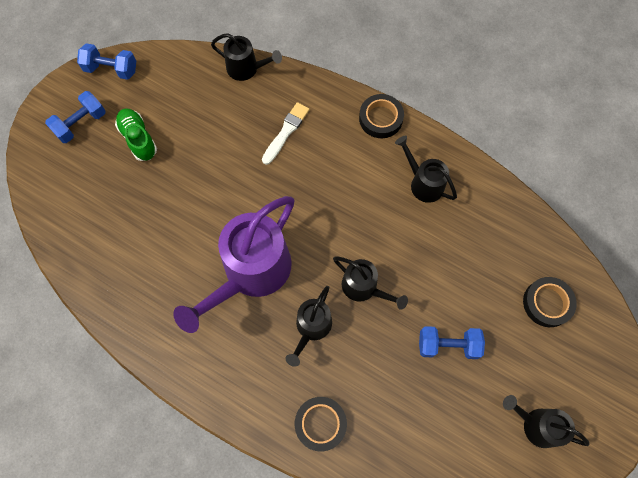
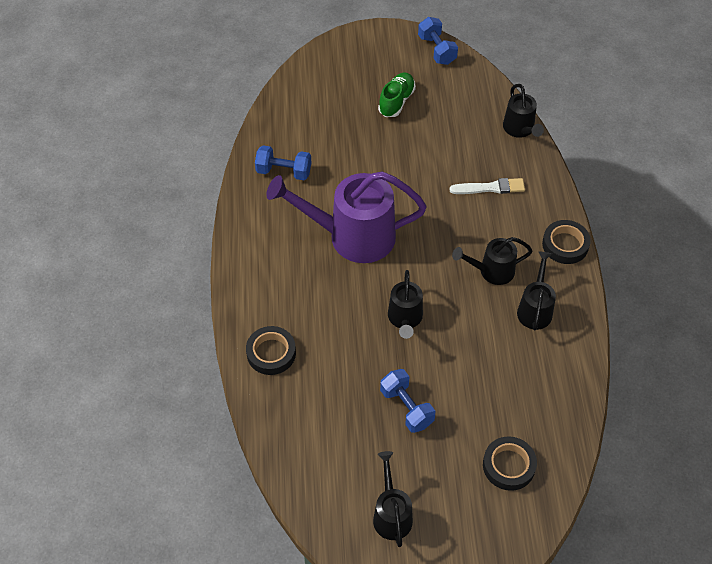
camera: 55 degrees right, 15 degrees down
(81, 124) = (376, 61): blue dumbbell -> blue dumbbell (284, 171)
(311, 328) = (341, 302): black watering can -> black watering can (491, 271)

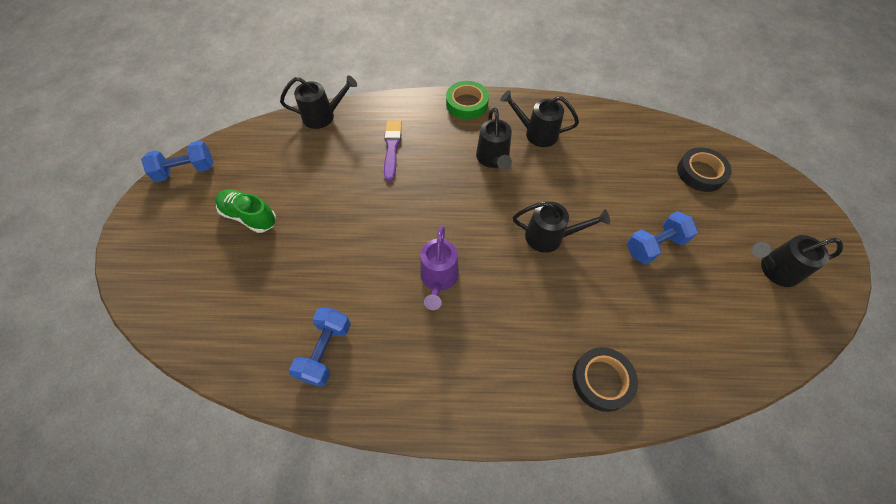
camera: 85 degrees left, 5 degrees up
(351, 236) = (438, 279): purple watering can -> purple watering can, size x0.52
(490, 188) = (392, 148): white brush -> purple brush
(565, 245) = (467, 103): black tape -> green tape

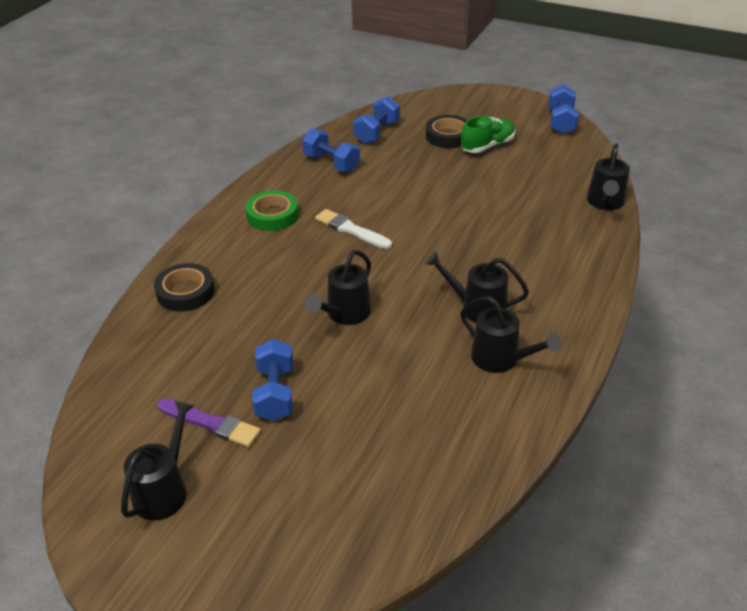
camera: 115 degrees right, 20 degrees down
(242, 331) = (376, 132): none -> blue dumbbell
(392, 148) = (533, 238): purple brush -> purple brush (211, 423)
(438, 279) = (351, 230): purple watering can -> white brush
(467, 103) = (584, 315): green tape -> green tape (272, 215)
(536, 133) = (501, 360): black watering can -> black watering can turned 90 degrees clockwise
(701, 173) = (342, 503): black tape -> black tape (448, 136)

